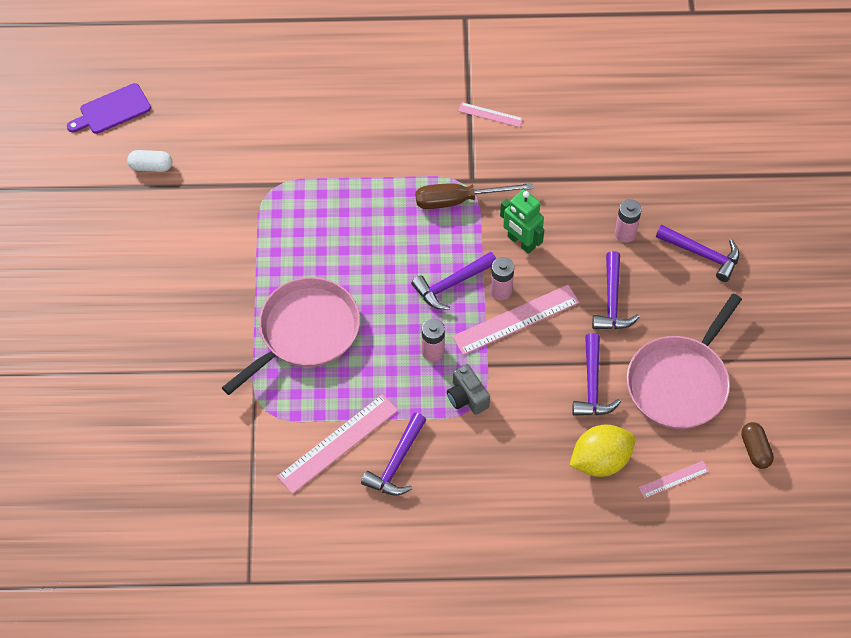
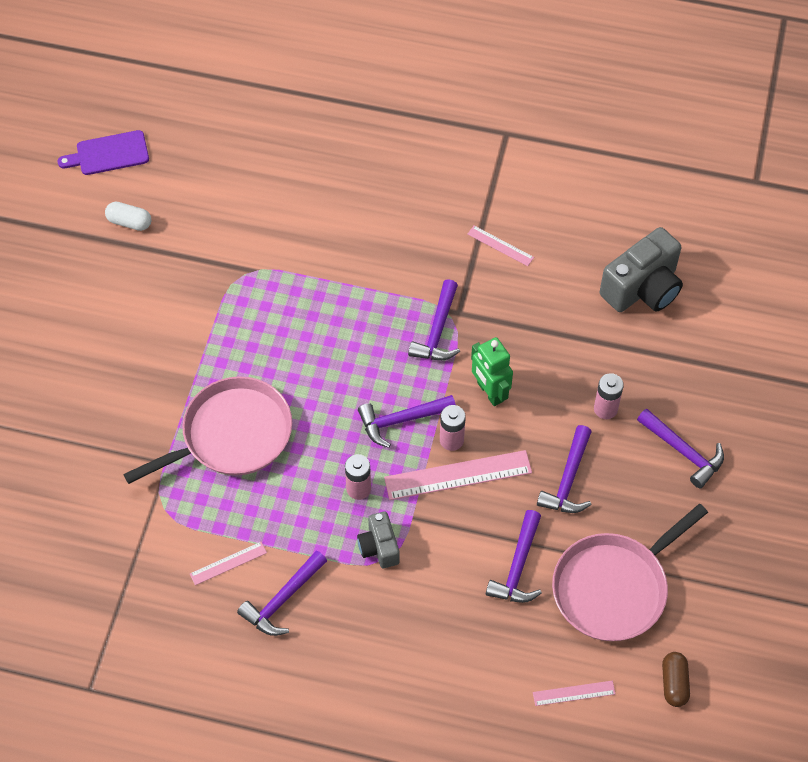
camera: 15 degrees right, 0 degrees up
(338, 443) = (228, 563): pink ruler -> pink ruler, size x0.52
(458, 200) = (437, 331): brown screwdriver -> purple hammer
(600, 461) = (500, 652): yellow lemon -> none
(624, 124) = (642, 288): none -> grey camera

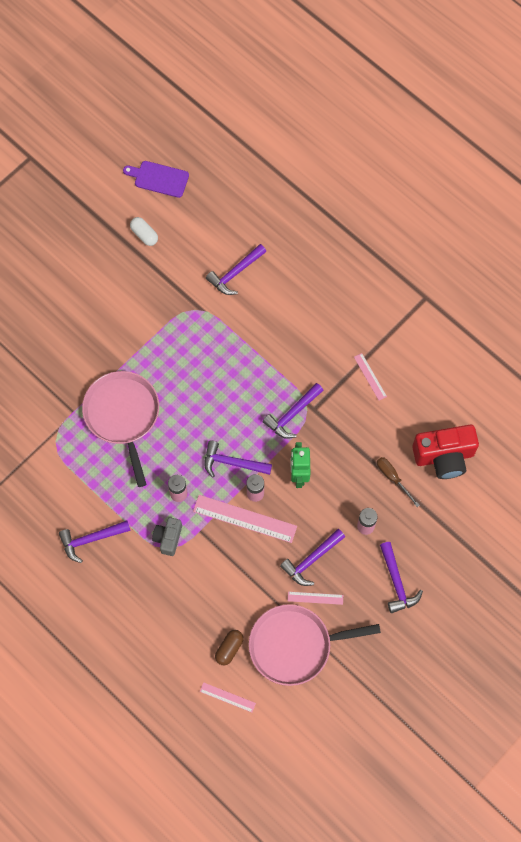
camera: 30 degrees right, 10 degrees up
(228, 563) = (73, 498): pink ruler -> pink ruler (315, 598)
(231, 435) = (123, 415): pink pan -> pink pan turned 105 degrees counterclockwise
(517, 567) = (244, 598): purple hammer -> purple hammer (235, 273)
(600, 340) = (393, 478): none -> brown screwdriver
(642, 288) = (444, 457): grey camera -> red camera
(674, 683) = (292, 726): brown capsule -> brown capsule (229, 649)

